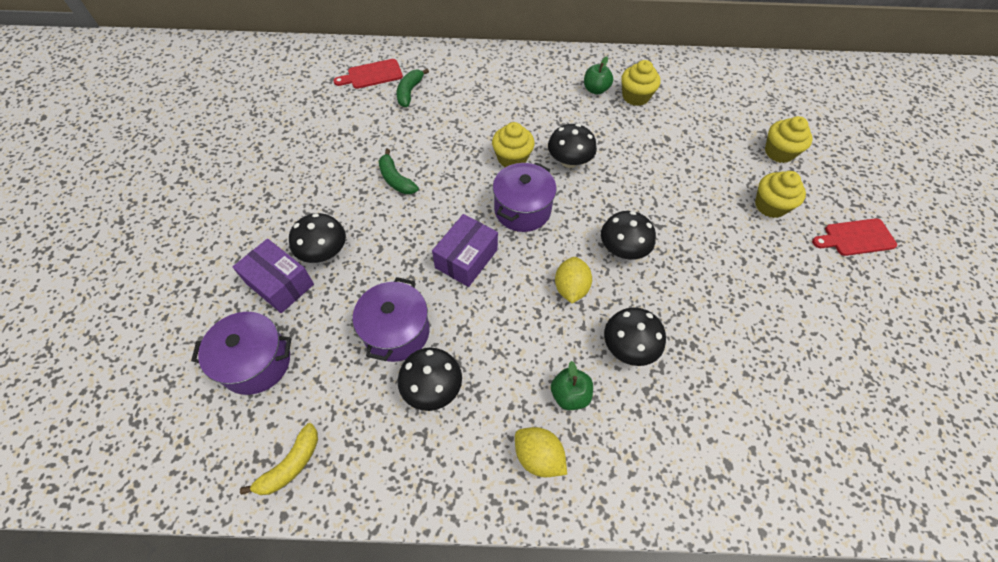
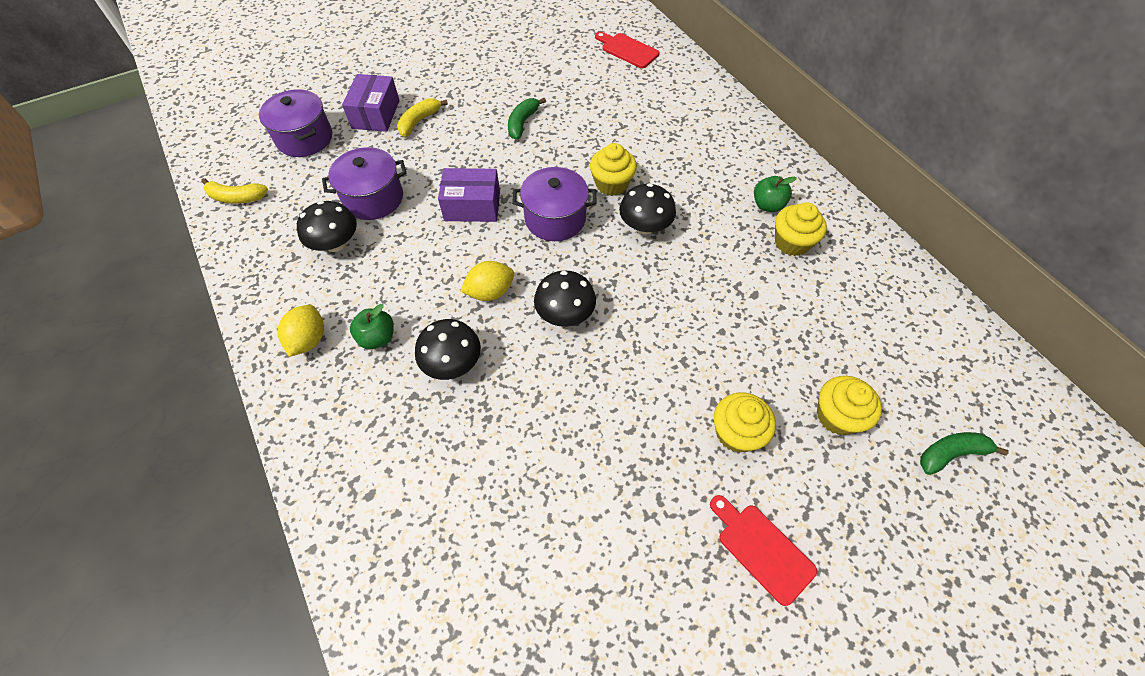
camera: 60 degrees right, 0 degrees up
(324, 252) = (419, 121): black mushroom -> yellow banana
(409, 92) = (629, 81): green banana -> green banana (951, 454)

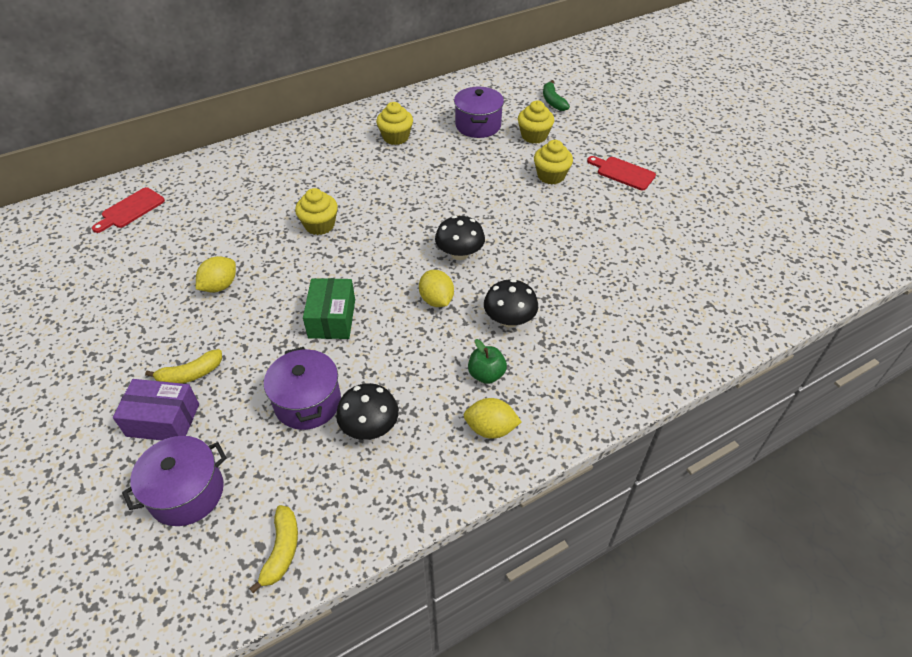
camera: 90 degrees left, 10 degrees down
(419, 121) = (190, 374): yellow banana -> yellow banana turned 60 degrees counterclockwise
(472, 206) = (332, 318): purple box -> green box
(522, 123) = (220, 286): green banana -> yellow lemon
(555, 218) = (356, 260): purple pot -> purple pot (478, 125)
(645, 226) = (372, 207): black mushroom -> none
(762, 549) = (623, 173): red cutting board -> red cutting board turned 75 degrees clockwise
(767, 205) = (358, 144): green apple -> none

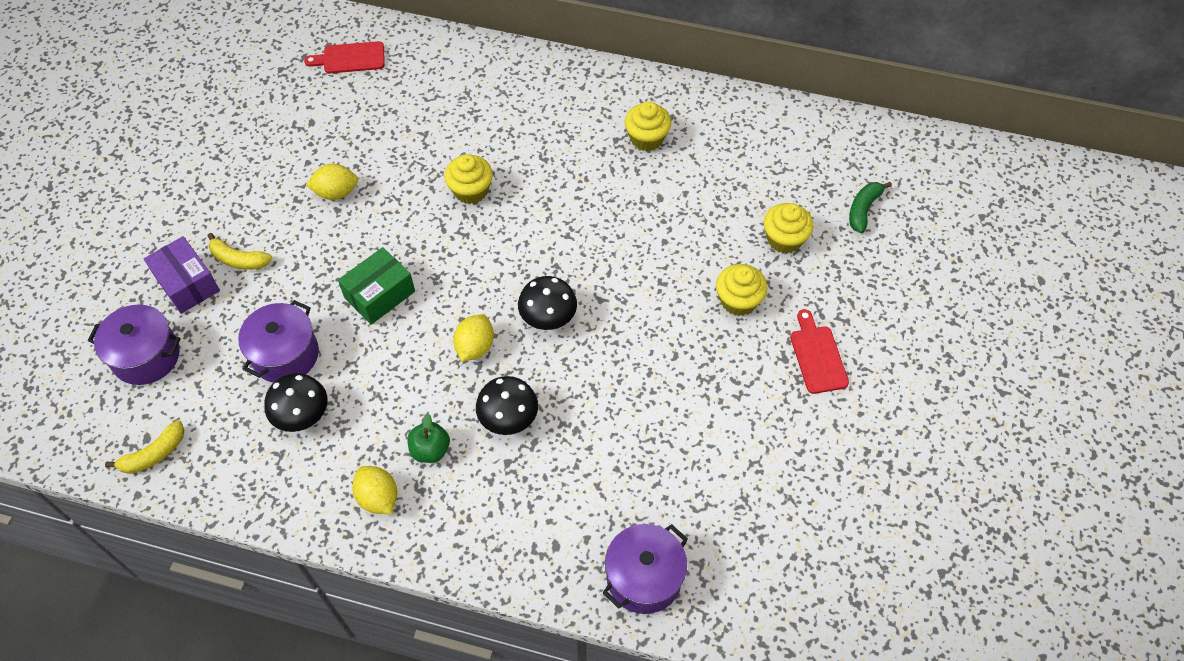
camera: 45 degrees right, 10 degrees up
(478, 125) = (744, 182): purple pot -> purple pot (644, 577)

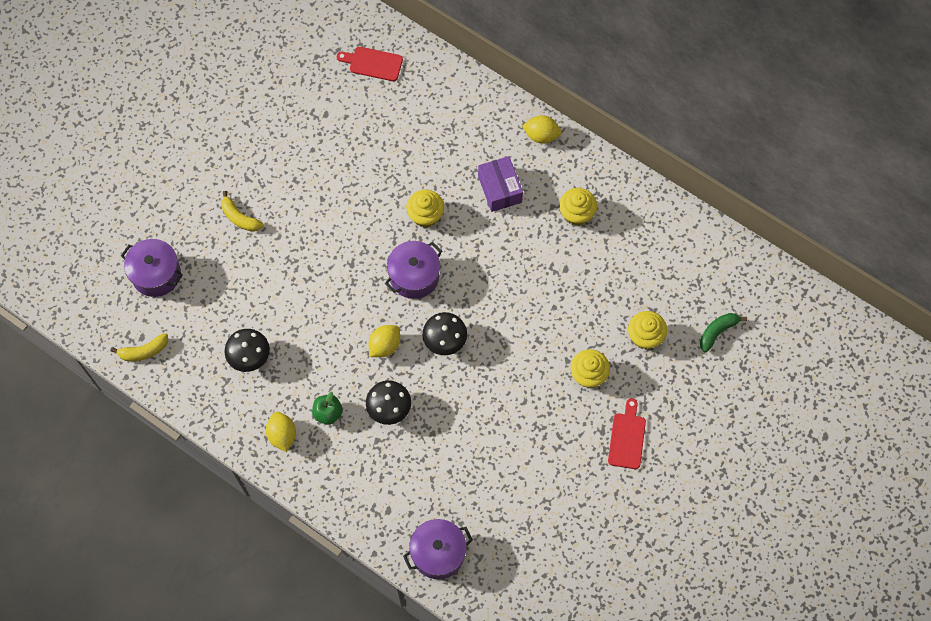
camera: 20 degrees right, 10 degrees up
(187, 284) = (198, 225): purple box -> purple box (499, 189)
(285, 355) = (251, 306): purple pot -> purple pot (414, 276)
(336, 192) = (325, 184): yellow lemon -> yellow lemon (541, 135)
(379, 294) = (331, 280): green box -> none

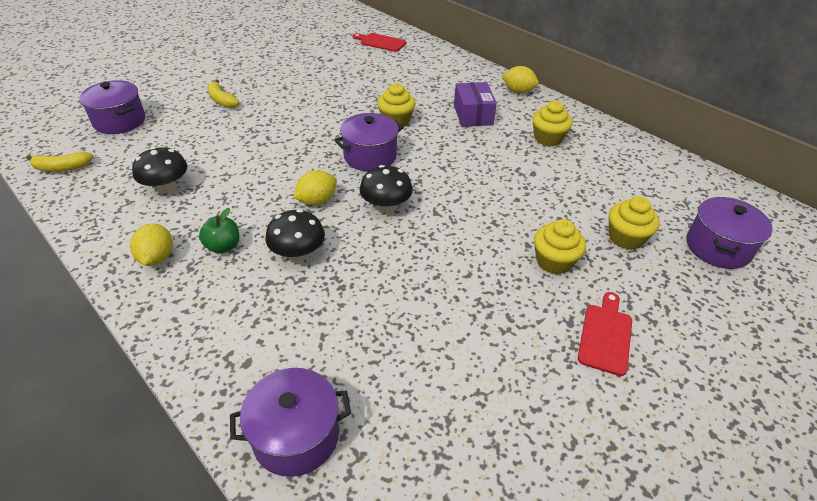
camera: 10 degrees right, 25 degrees down
(717, 332) = (717, 247): green banana -> purple pot

